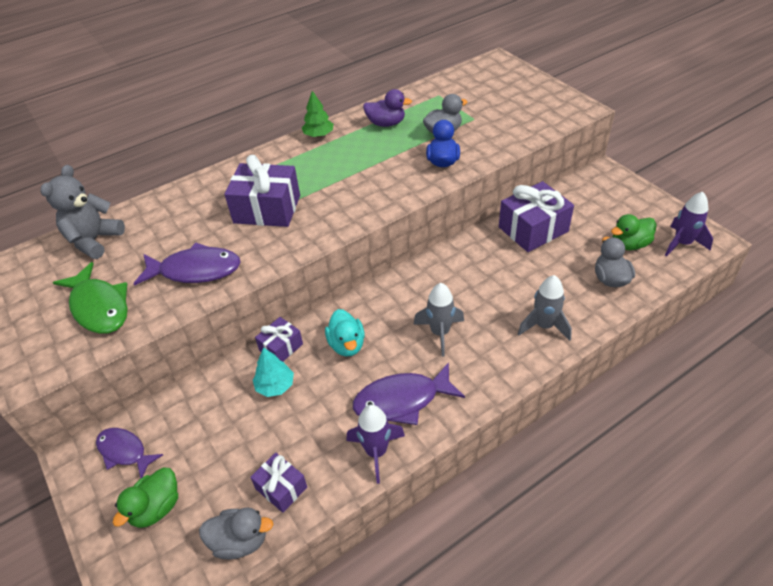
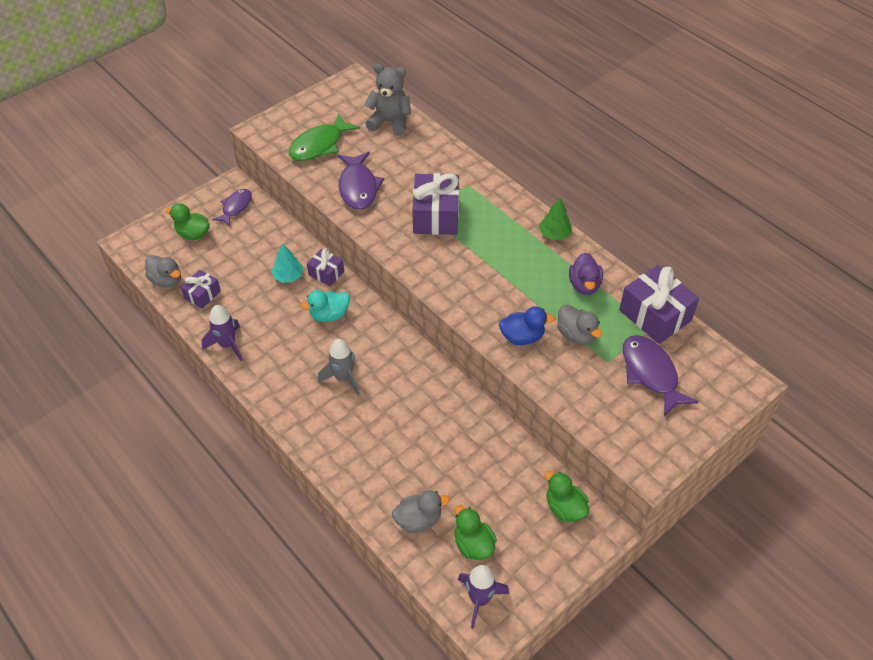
camera: 80 degrees right, 5 degrees up
(240, 541) = (166, 280): grey duck -> grey duck turned 45 degrees counterclockwise
(402, 400) = (273, 357): purple fish -> purple fish (650, 373)
(533, 229) = (488, 453): purple gift -> purple gift (655, 315)
(544, 326) = (353, 458): grey rocket -> none
(585, 190) = (564, 508): none -> green duck

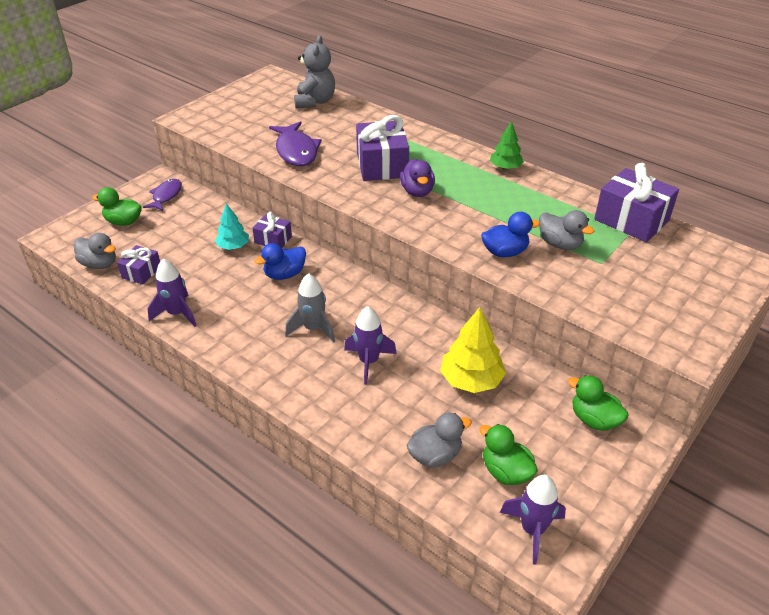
camera: 10 degrees left, 10 degrees down
(319, 145) = (248, 124): green fish -> none
(329, 315) = (284, 274): turquoise duck -> blue duck
(384, 420) = (369, 362): none -> purple rocket
(390, 122) = (315, 101): grey teddy bear -> grey teddy bear turned 90 degrees clockwise
(469, 452) = (471, 380): none -> yellow tree
(584, 285) = (551, 204): purple duck -> purple duck (417, 191)
(650, 373) = (649, 267): purple fish -> none

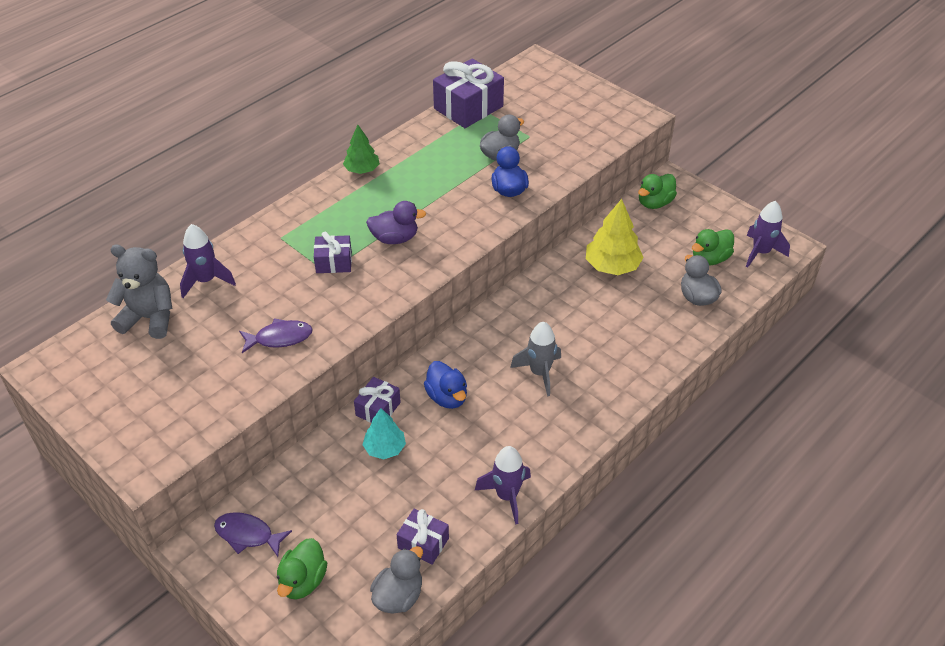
camera: 85 degrees left, 5 degrees up
(296, 151) = (280, 338): purple fish -> purple fish, size x0.65
(369, 362) = (588, 332): purple rocket -> purple rocket (206, 281)
(382, 165) = (334, 262): purple gift -> purple gift, size x0.55

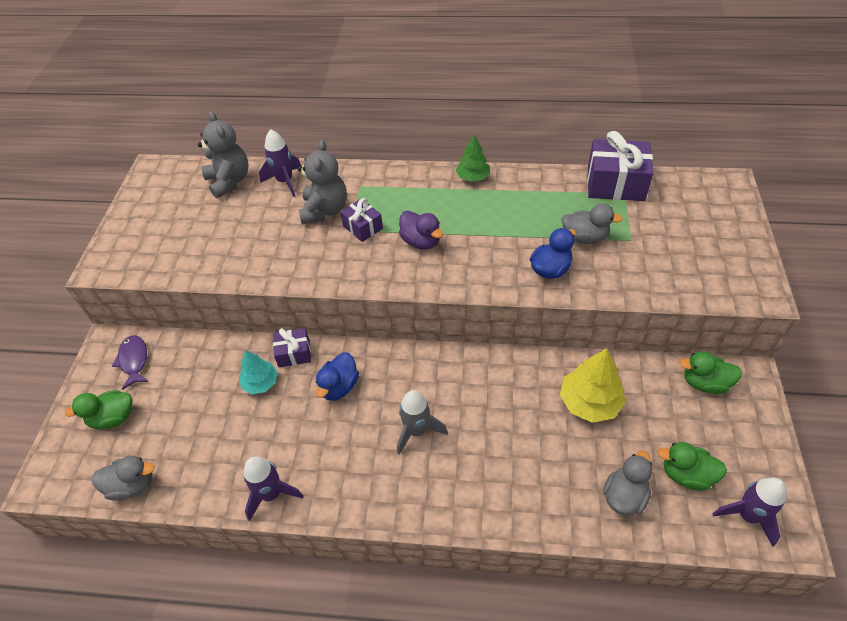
camera: 55 degrees right, 5 degrees up
(280, 338) = (264, 251): purple fish -> none
(281, 274) = (325, 210): none -> grey teddy bear
(423, 543) = (189, 468): purple gift -> none

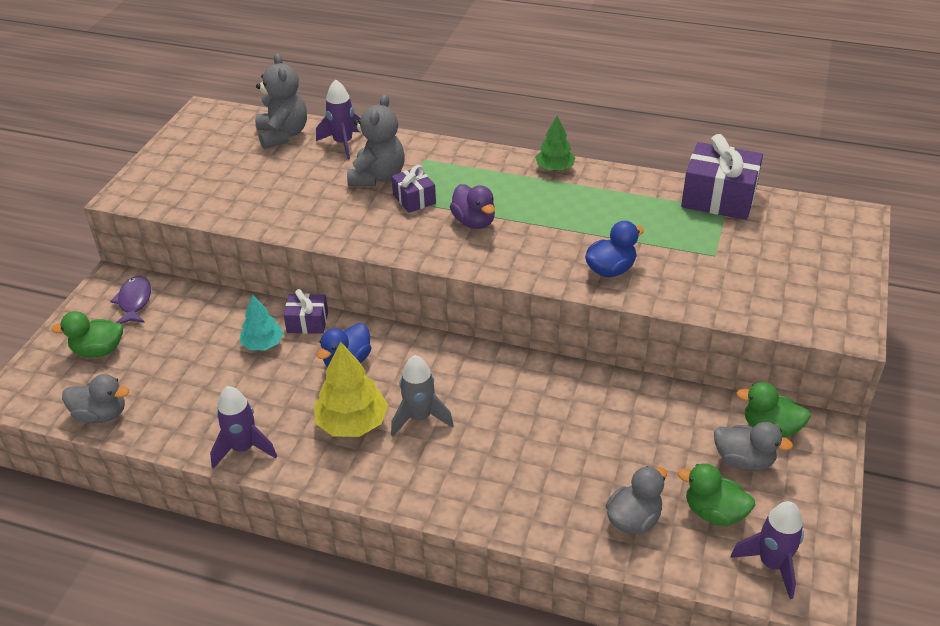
camera: 10 degrees right, 10 degrees down
(585, 237) = (662, 245): grey duck -> grey duck (743, 461)
(589, 402) = (626, 424): yellow tree -> yellow tree (352, 423)

